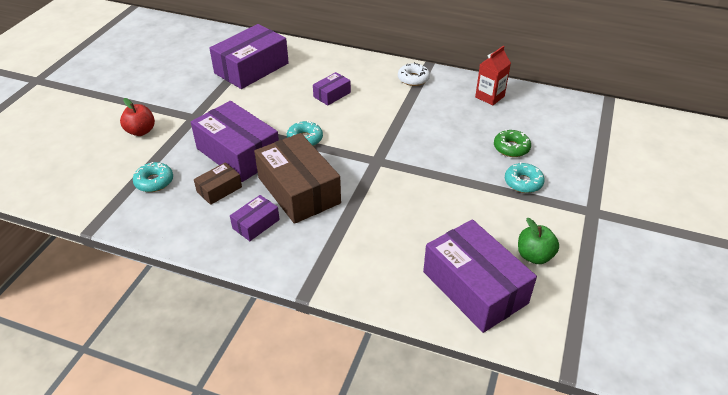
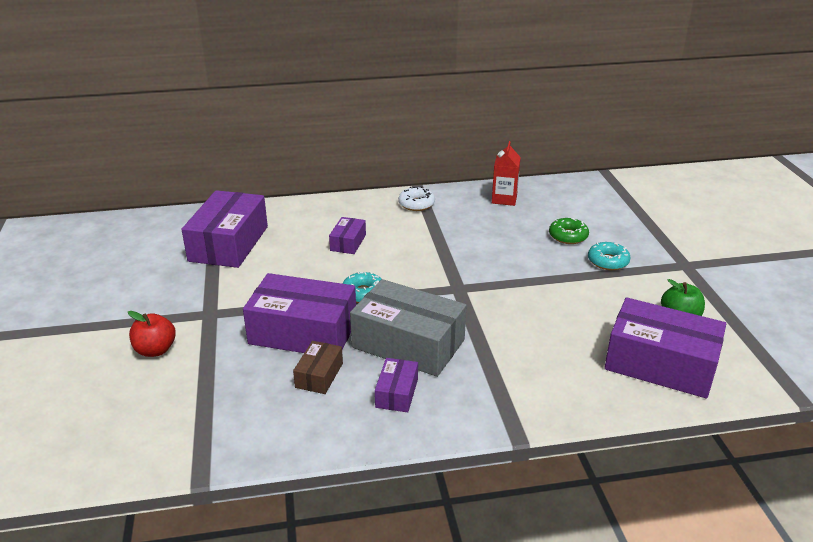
camera: 30 degrees left, 10 degrees down
(154, 182) = (230, 396): turquoise donut -> none
(299, 190) = (408, 343): brown box -> grey box

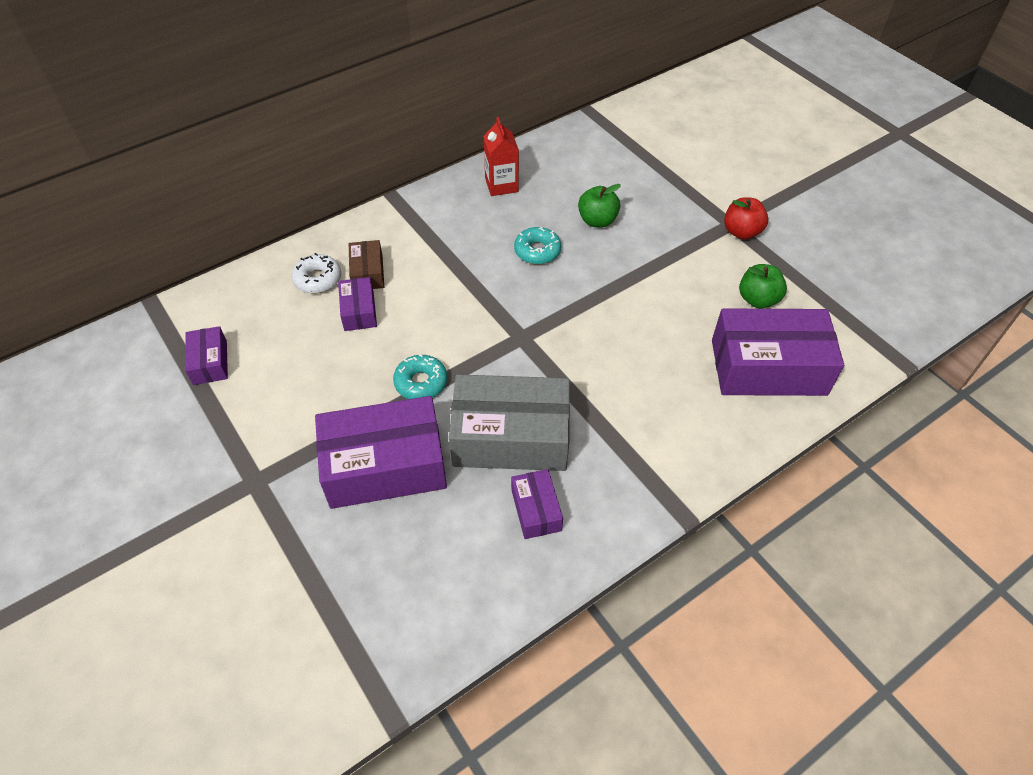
camera: 25 degrees left, 20 degrees up
(155, 350) = (222, 562): red apple -> red apple (741, 232)
(229, 243) = (210, 362): purple box -> purple box, size x0.48
(319, 375) = (439, 520): brown box -> brown box (368, 273)
(416, 204) = (406, 224): white donut -> white donut (318, 279)
(568, 236) = (597, 221): green donut -> green apple
(608, 261) = (655, 244): turquoise donut -> turquoise donut (537, 251)

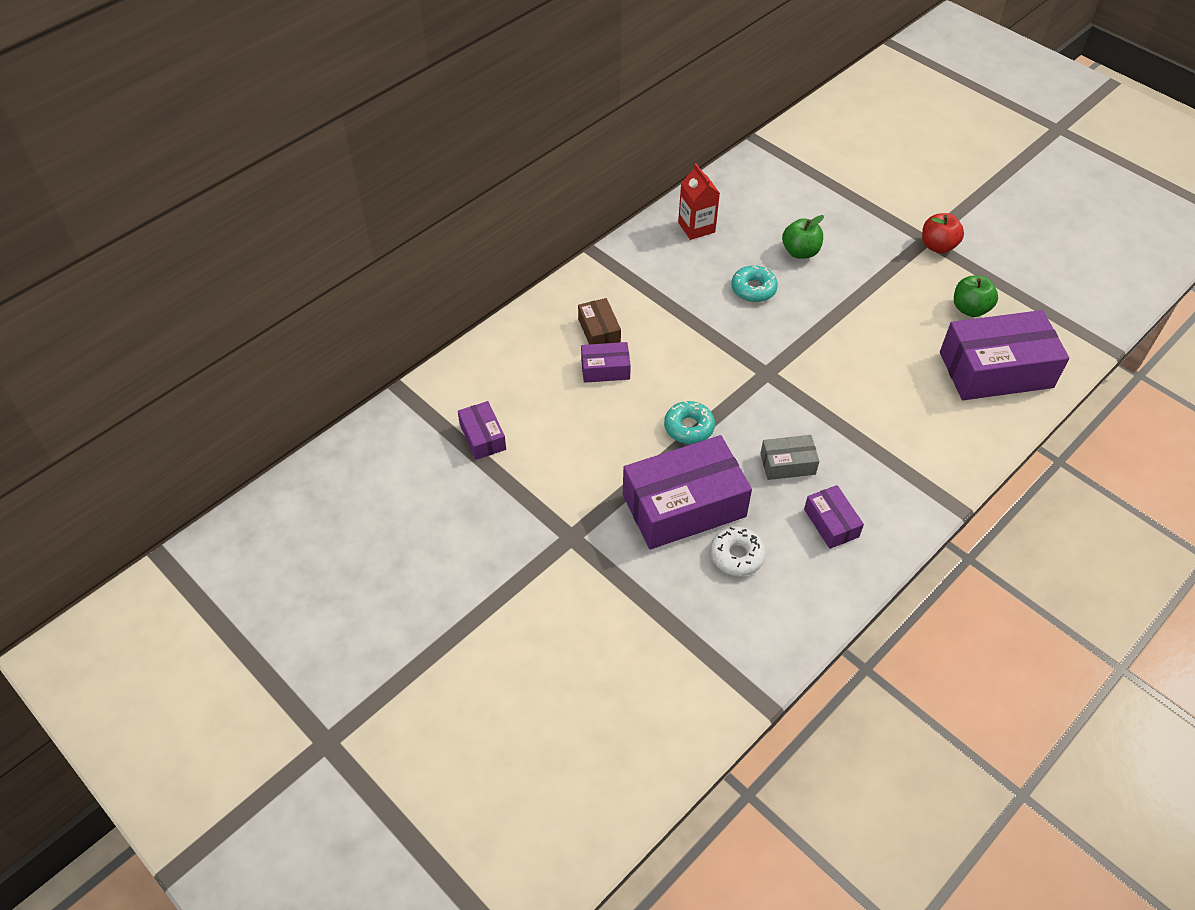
camera: 10 degrees left, 0 degrees up
(318, 279) = (553, 344): white donut -> white donut (737, 555)
(359, 311) = (605, 369): purple box -> purple box turned 75 degrees counterclockwise
(511, 437) = (787, 464): grey box -> grey box, size x0.48

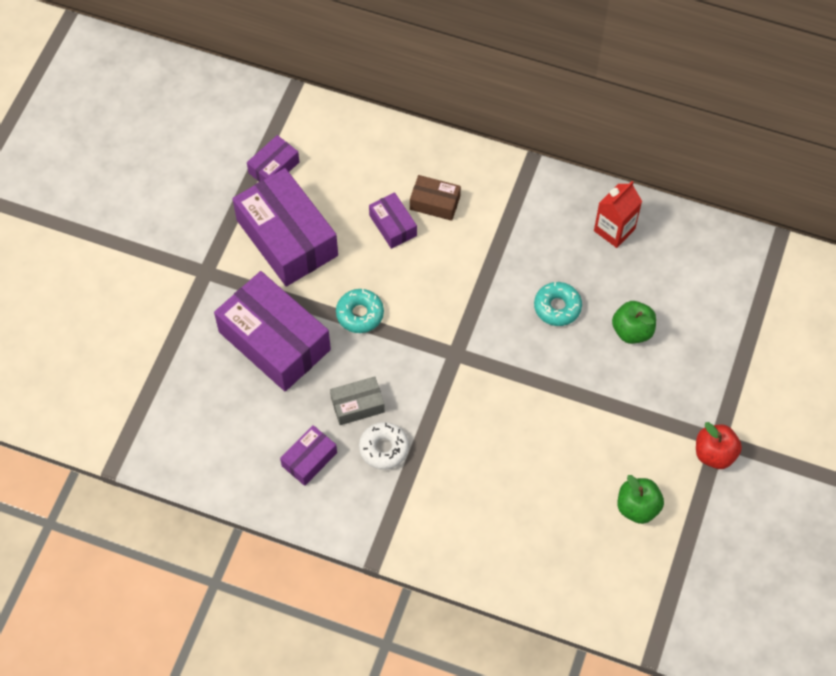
camera: 65 degrees right, 10 degrees up
(599, 331) = (435, 203): brown box -> brown box turned 60 degrees clockwise
(737, 555) = (242, 398): white donut -> white donut (384, 448)
(787, 464) = (357, 405): grey box -> grey box turned 75 degrees counterclockwise
(995, 370) = (564, 551): purple box -> purple box (287, 238)

